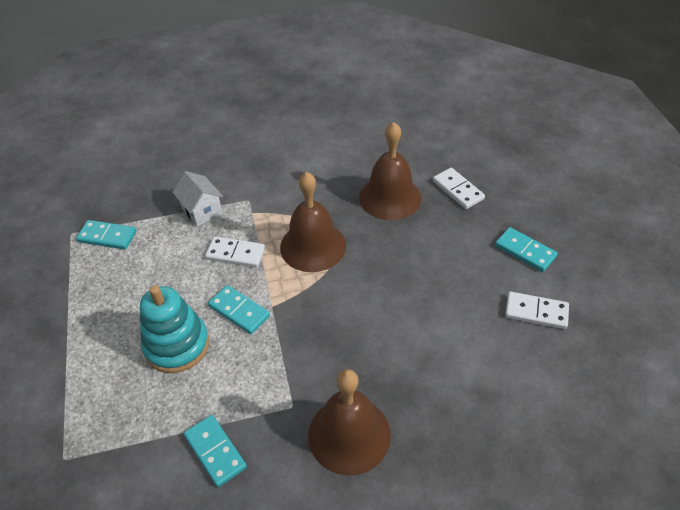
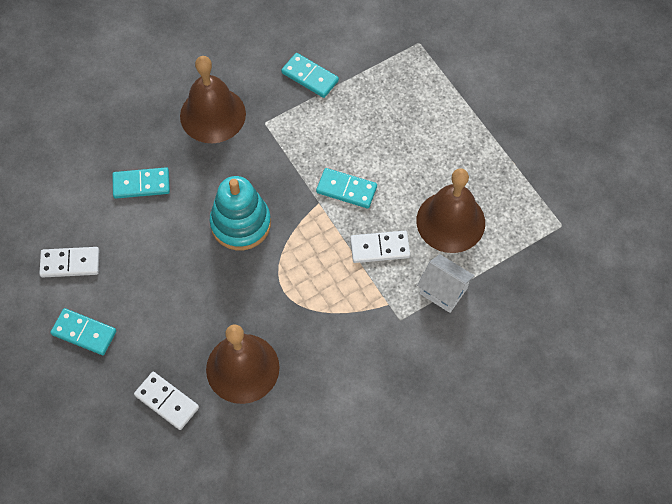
camera: 160 degrees right, 15 degrees up
(107, 236) = (522, 231): turquoise domino -> turquoise domino (141, 184)
(177, 345) = (385, 144): turquoise stacking toy -> turquoise stacking toy (240, 224)
(313, 246) = (305, 279): brown bell -> brown bell (450, 221)

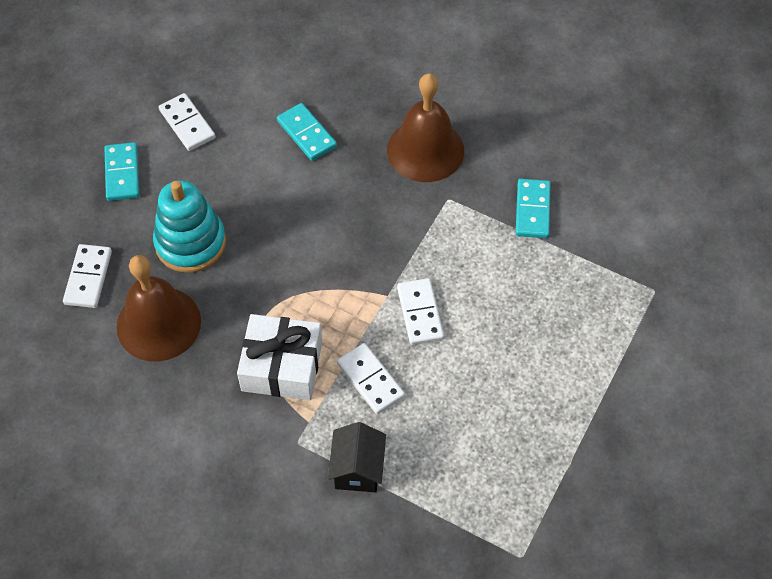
camera: 60 degrees right, 5 degrees down
(240, 224) = (317, 239): turquoise stacking toy -> turquoise stacking toy (190, 243)
(333, 300) = (282, 366): none -> white gift
(346, 189) = (420, 313): turquoise domino -> white domino
(443, 291) = (357, 469): white house -> black house
(450, 221) = (448, 434): brown bell -> none

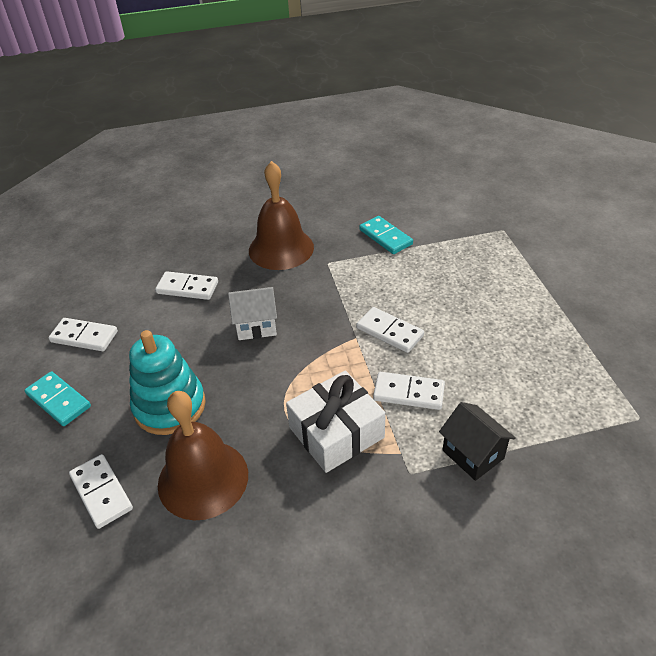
camera: 40 degrees left, 15 degrees down
(307, 134) = (187, 288): turquoise domino -> white domino
(322, 219) = (256, 326): none -> white house

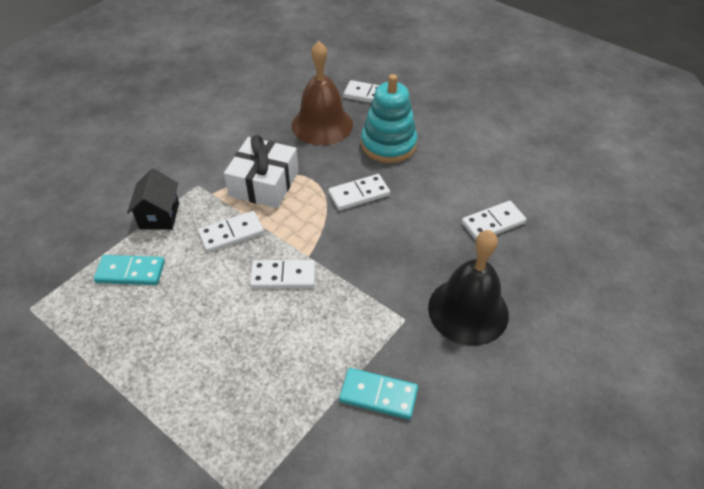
camera: 140 degrees right, 5 degrees up
(58, 400) = (459, 115): turquoise domino -> turquoise domino (131, 272)
(84, 337) = (506, 151): white domino -> white domino (359, 194)
(256, 326) = (397, 222): white house -> none
(281, 248) = (468, 310): brown bell -> black bell
(473, 454) = (159, 216): black house -> black house turned 75 degrees clockwise

